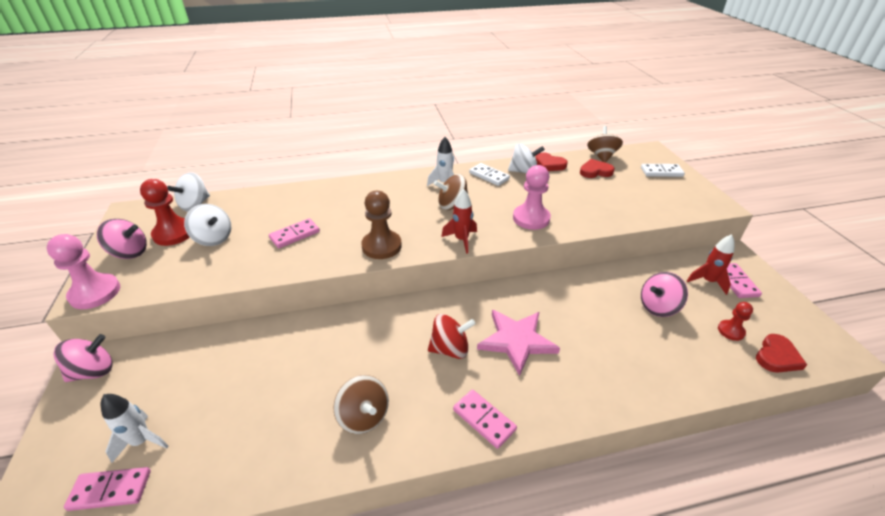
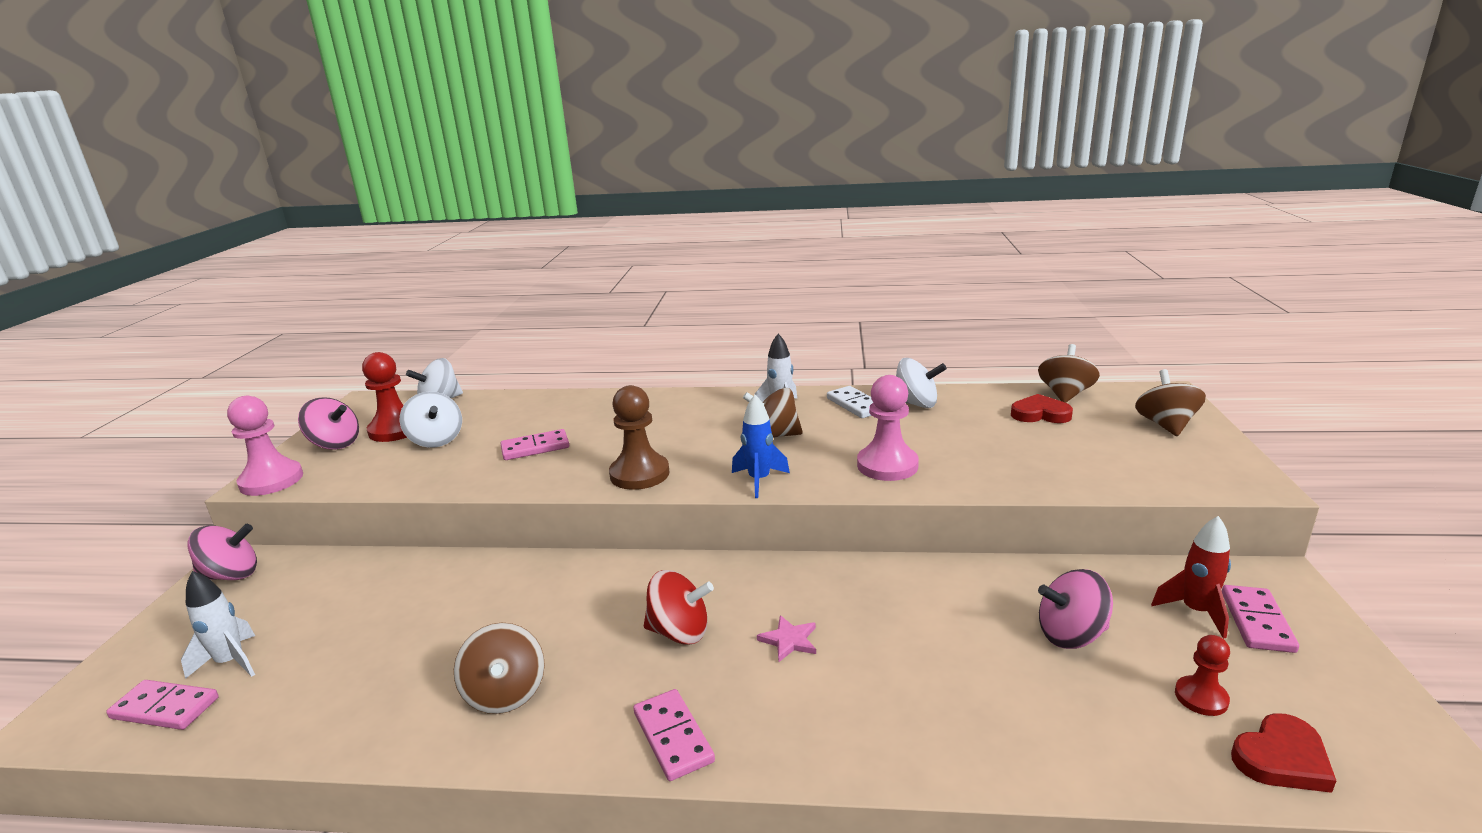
camera: 20 degrees right, 15 degrees down
(461, 240) = (759, 480): red rocket -> blue rocket
(517, 341) = (789, 640): pink star -> pink star, size x0.46
(549, 164) = (965, 398): red heart -> none
(661, 172) = (1165, 425): white domino -> brown spinning top

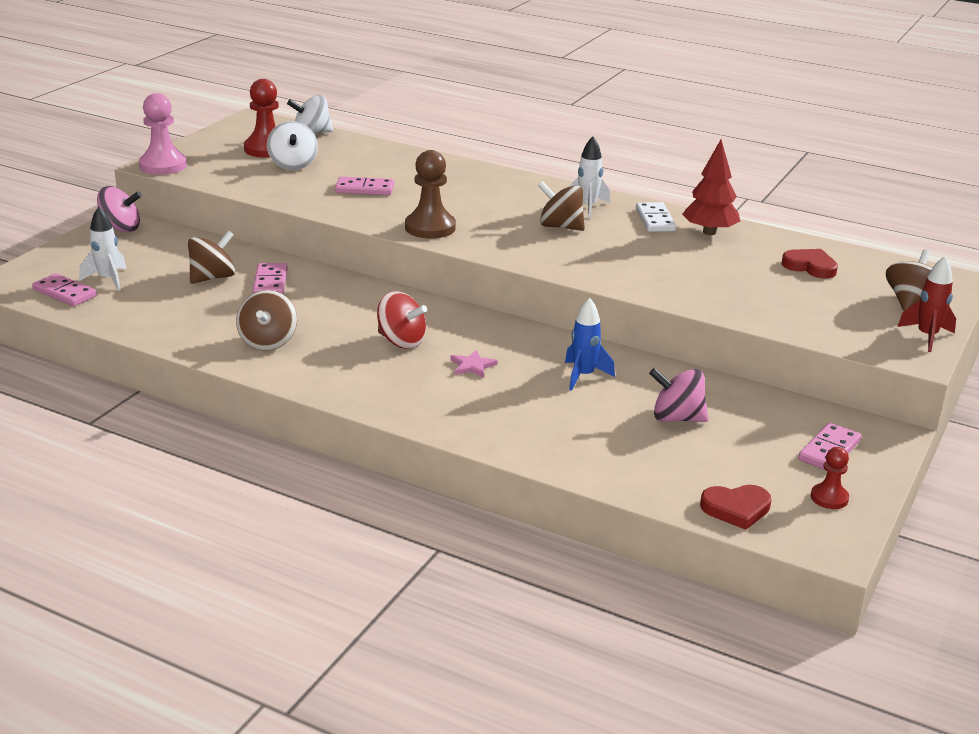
camera: 20 degrees right, 5 degrees up
(335, 444) = (217, 149): pink spinning top -> none
(673, 737) = (357, 390): pink domino -> pink domino (270, 282)
(759, 480) = (517, 255): blue rocket -> blue rocket (583, 376)
(887, 465) = (629, 270): pink pawn -> none
(916, 404) = (709, 232): white spinning top -> red tree
(1065, 394) = (856, 258): brown spinning top -> brown spinning top (212, 277)
(1195, 612) = (790, 433): red rocket -> red rocket (927, 337)
(1201, 697) = (725, 471): red pawn -> red pawn (829, 498)

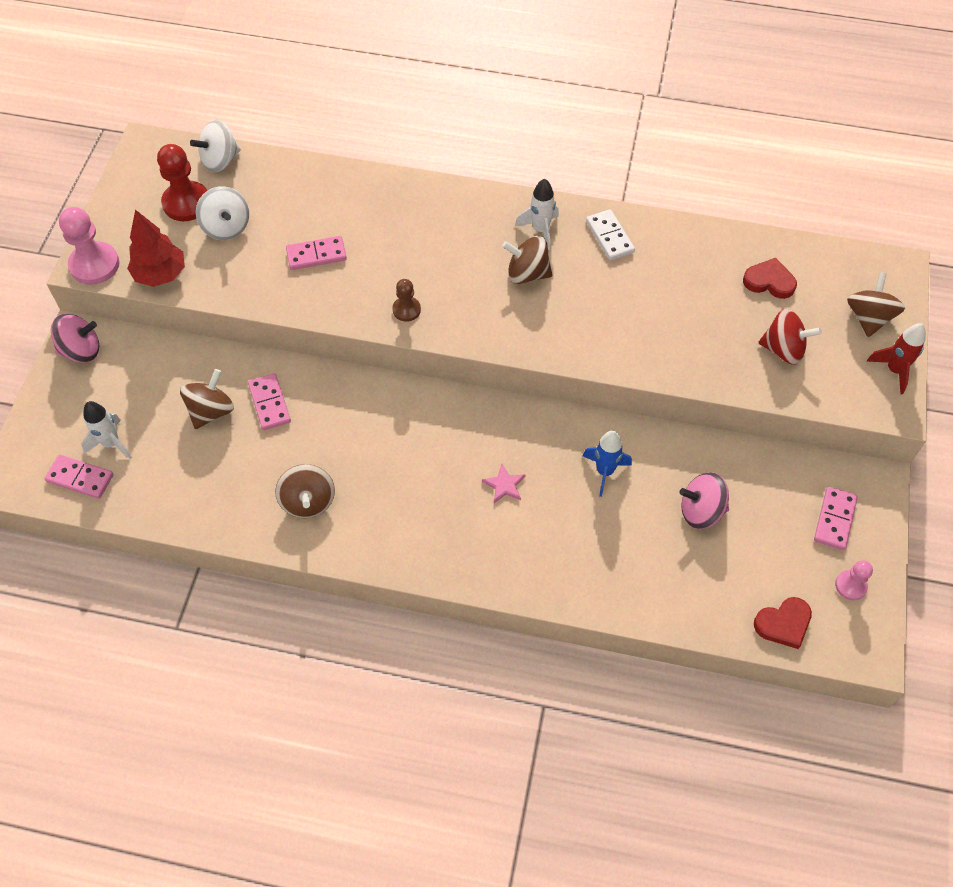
camera: 15 degrees left, 30 degrees up
(401, 341) = (428, 465): red spinning top -> red spinning top (783, 349)
(430, 227) = (406, 310): brown pawn -> brown pawn, size x0.56
(709, 232) = (665, 245): red tree -> red tree (160, 274)
(829, 498) = (850, 585): red pawn -> pink pawn

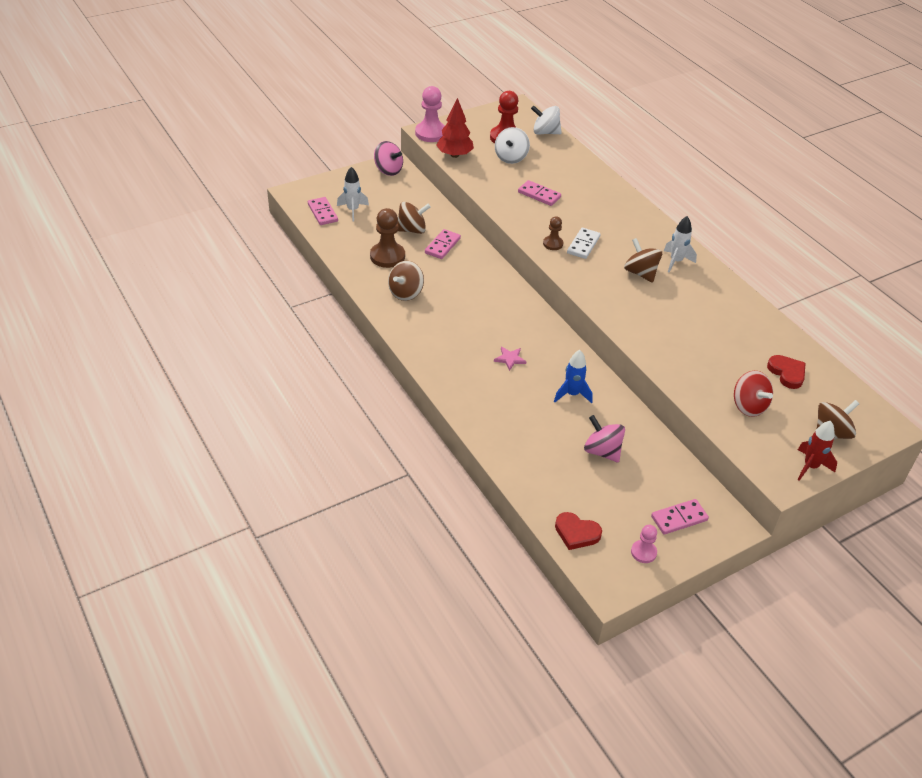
camera: 45 degrees right, 15 degrees down
(229, 471) = (387, 256): none -> brown pawn
(610, 237) = (713, 290): white domino -> white domino (583, 245)

